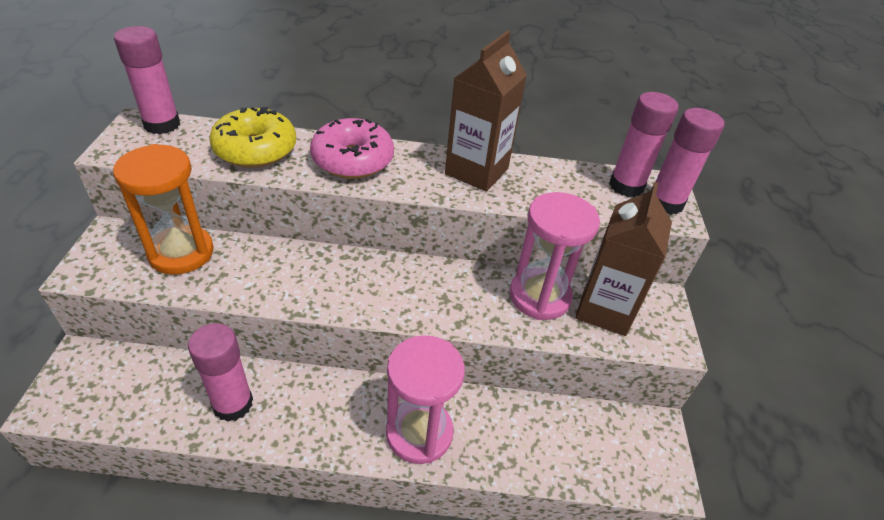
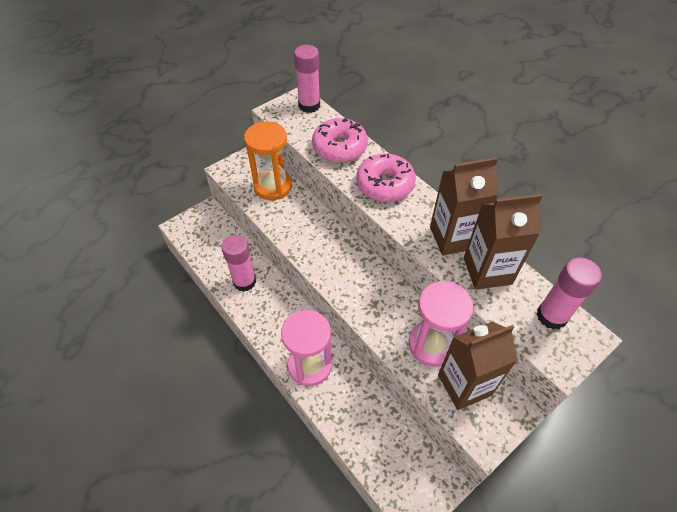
camera: 50 degrees right, 10 degrees up
(255, 149) = (339, 147): yellow donut -> pink donut
(538, 181) = (487, 271): none -> brown carton
(665, 203) = (566, 348): pink glue stick -> none

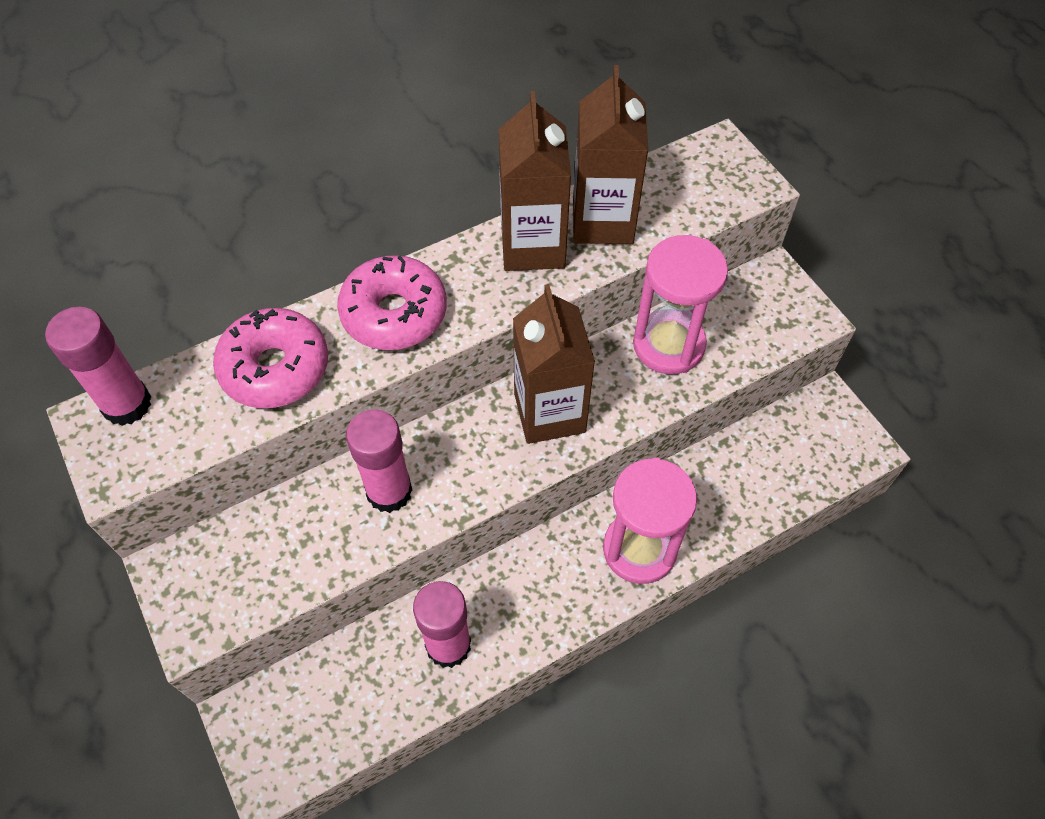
camera: 80 degrees left, 5 degrees up
(273, 186) = (275, 536): orange hourglass -> none
(464, 385) = (734, 321): brown carton -> brown carton (549, 412)
(551, 316) = (687, 173): pink glue stick -> pink glue stick (389, 491)

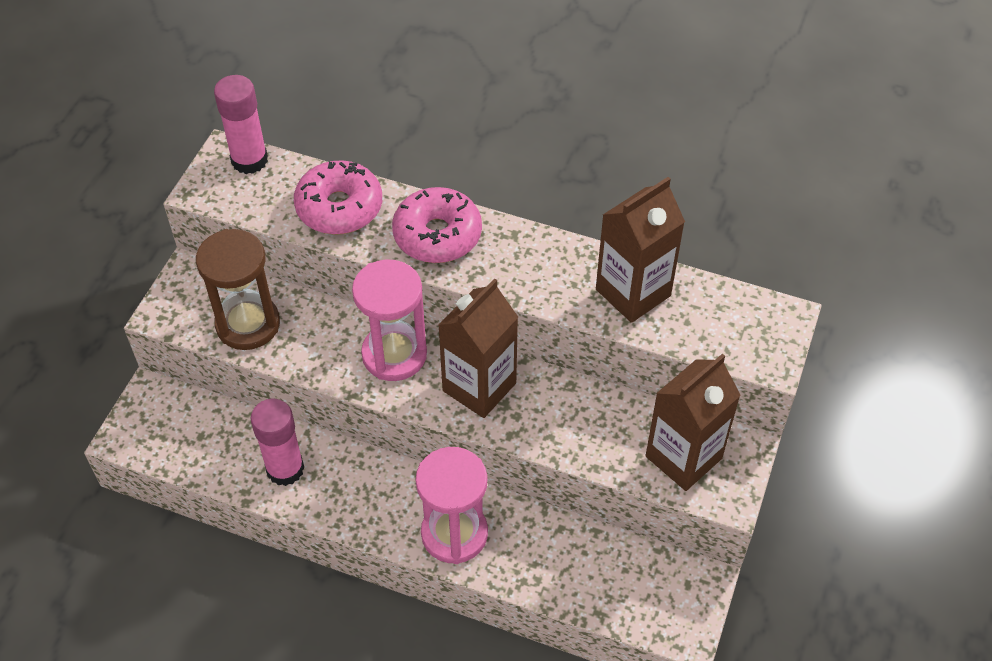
camera: 50 degrees right, 5 degrees down
(289, 556) = (248, 324): none -> brown hourglass
(389, 491) = (337, 341): pink glue stick -> none
(532, 246) = (568, 268): brown carton -> brown carton (683, 457)
(668, 345) = (607, 420): pink hourglass -> pink hourglass (394, 354)

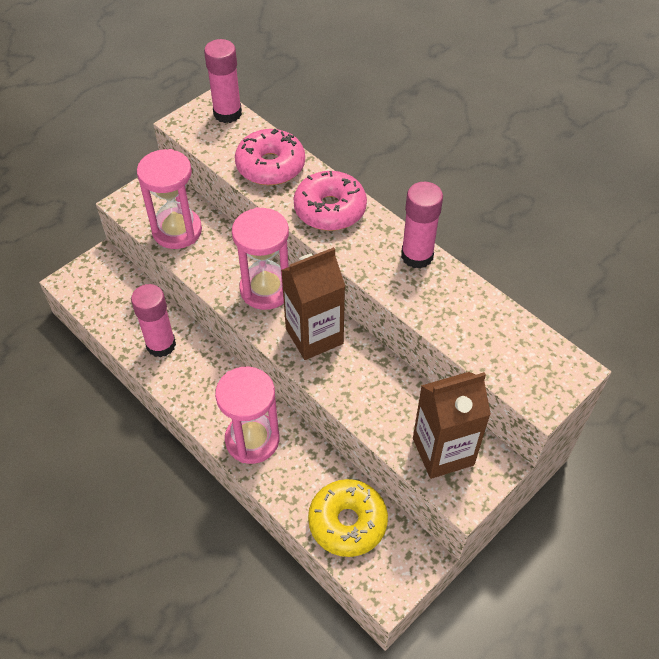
camera: 25 degrees right, 0 degrees up
(248, 324) = (177, 231): brown hourglass -> pink hourglass
(562, 254) = (417, 256): none -> pink glue stick
(607, 578) = (347, 522): none -> yellow donut
(633, 292) = (456, 304): brown carton -> none

